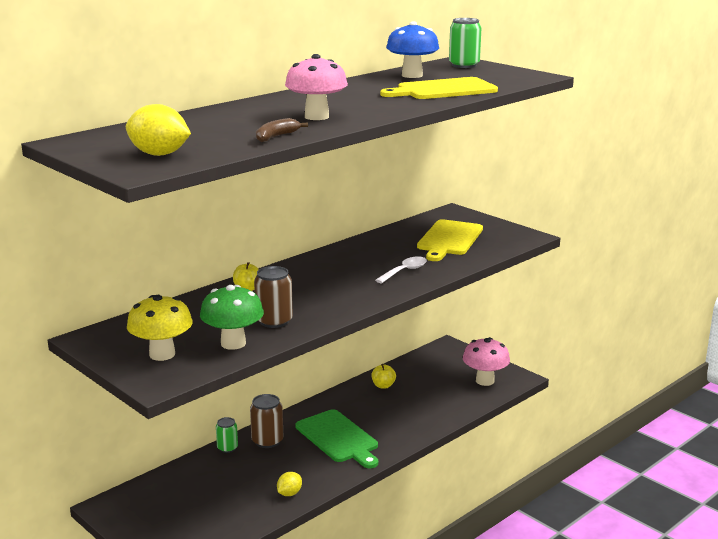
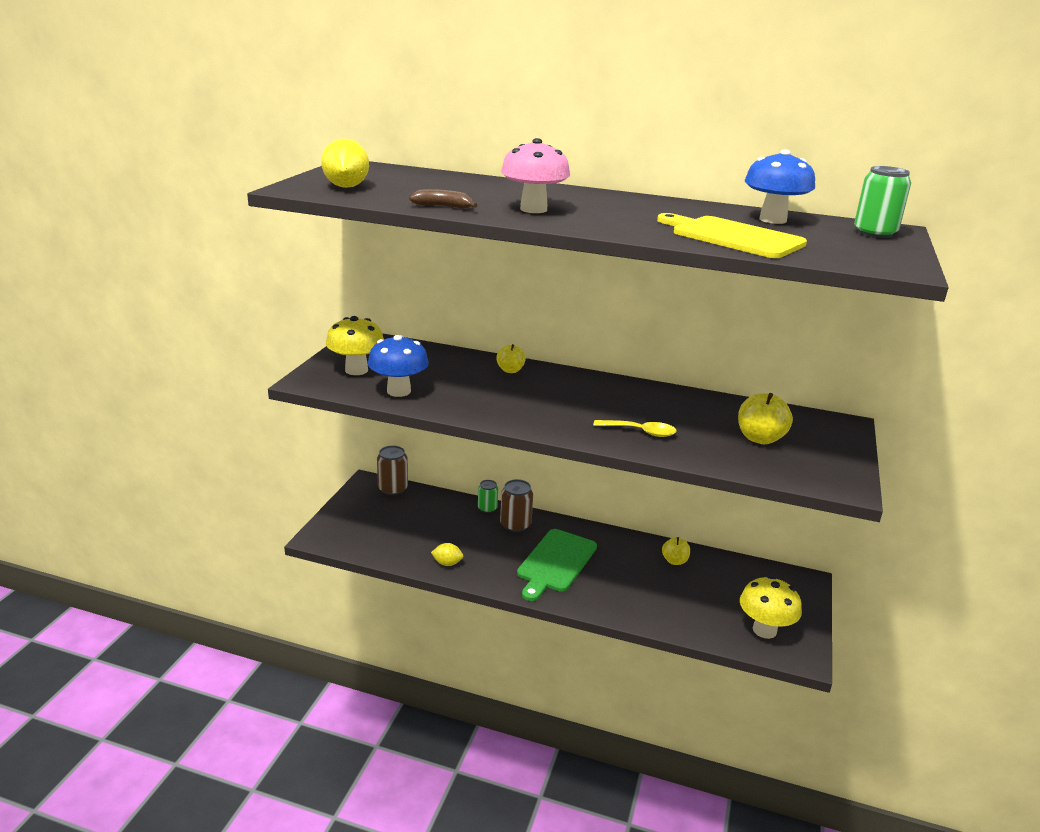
camera: 60 degrees right, 5 degrees up
(233, 343) = (399, 391): green mushroom -> blue mushroom
(274, 321) = (457, 397): brown can -> brown can (393, 489)
(404, 271) = (640, 432): white spoon -> yellow spoon
(449, 239) = (760, 438): yellow cutting board -> yellow apple
(485, 381) = (764, 630): pink mushroom -> yellow mushroom

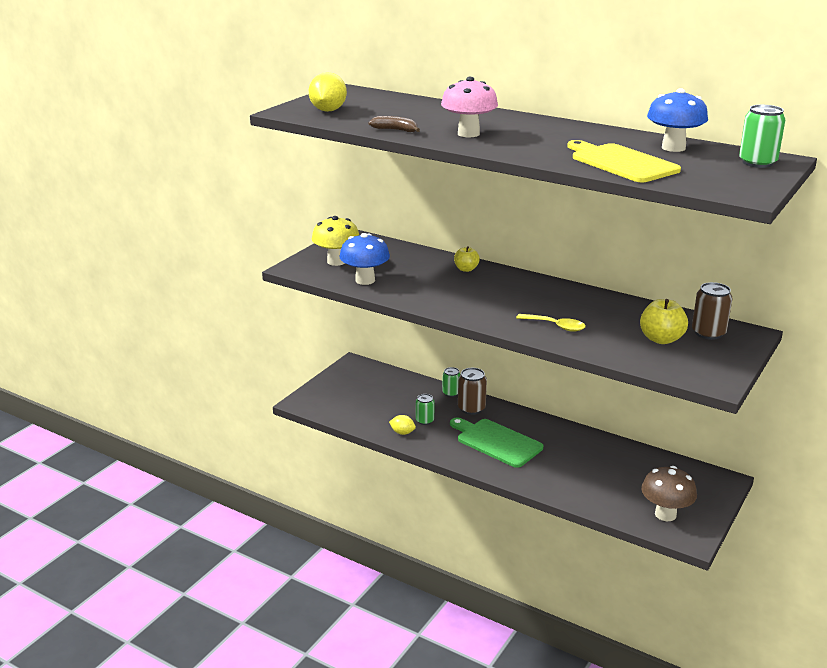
camera: 15 degrees right, 0 degrees up
(393, 489) = (373, 370): brown can -> brown can (708, 333)
(468, 545) = (424, 421): none -> green can
(555, 563) = (496, 442): green cutting board -> green cutting board turned 90 degrees clockwise
(674, 561) = (605, 451): yellow apple -> none
(764, 630) = (665, 514): yellow mushroom -> brown mushroom

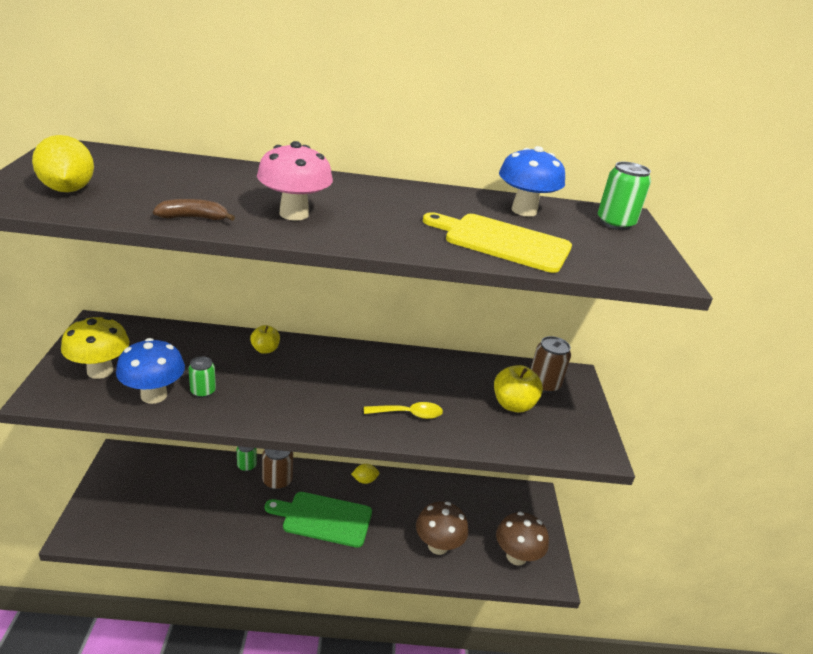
camera: 35 degrees left, 5 degrees up
(402, 433) = (219, 540): yellow lemon -> yellow lemon (364, 480)
(424, 421) = (236, 514): green can -> green can (203, 391)
(590, 486) = (438, 546): none -> brown mushroom

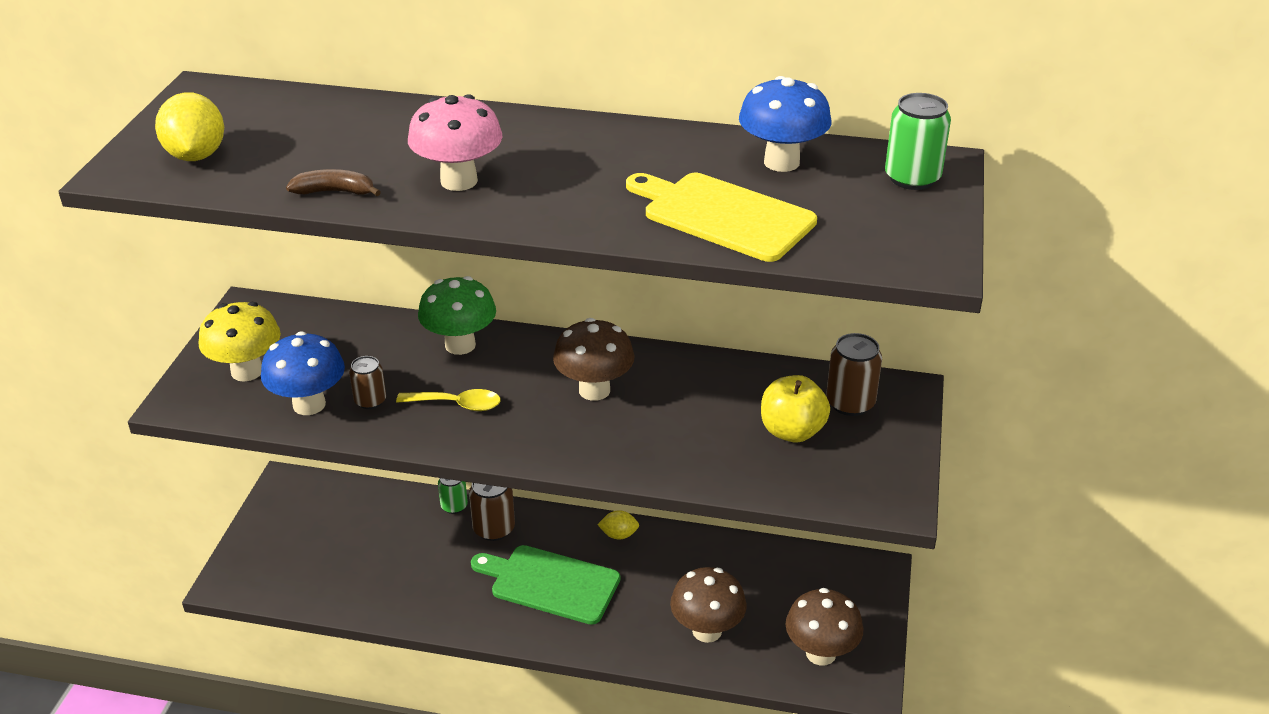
camera: 15 degrees right, 5 degrees up
(203, 391) = (370, 401): green can -> brown can
(265, 349) = (460, 345): yellow apple -> green mushroom
(369, 379) = (594, 390): none -> brown mushroom
(408, 414) = (636, 439): yellow spoon -> yellow spoon (457, 404)

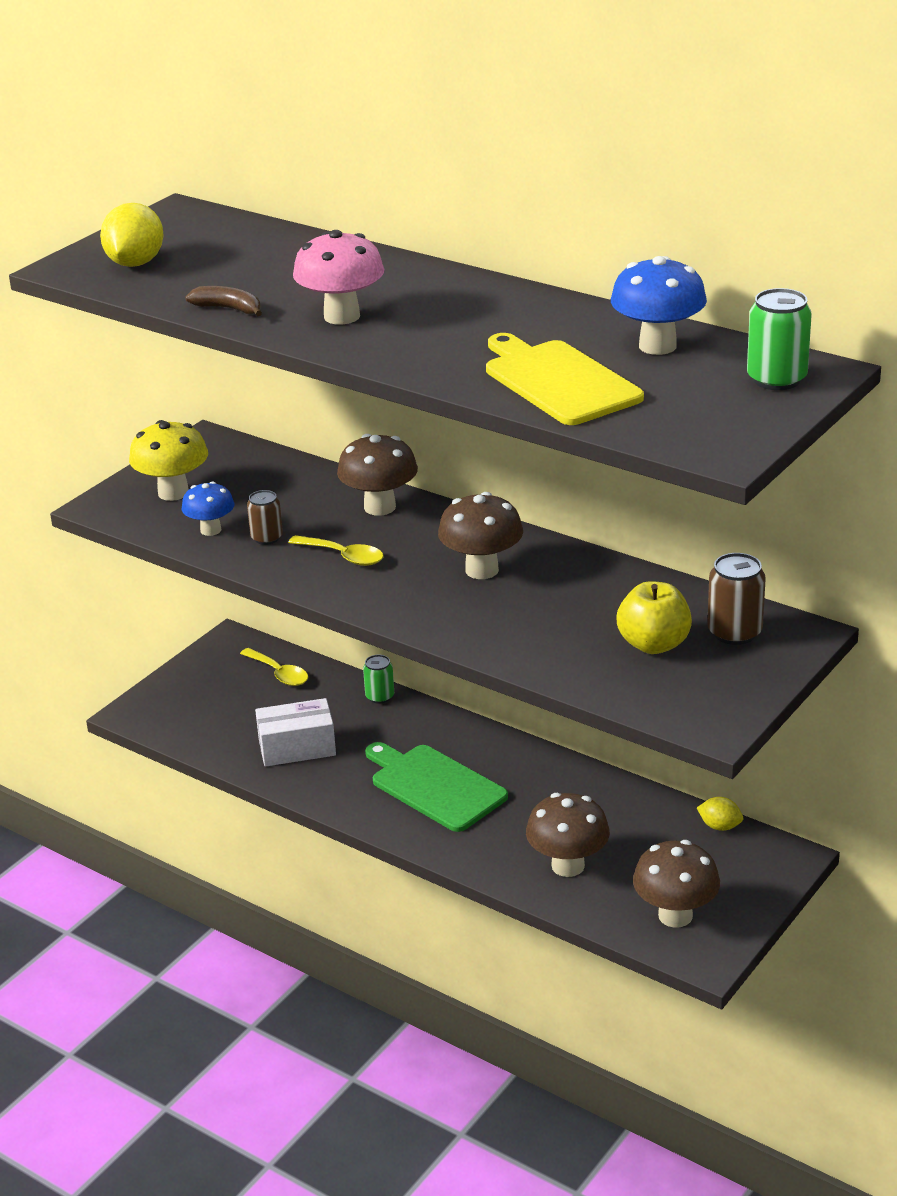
camera: 25 degrees right, 5 degrees down
(309, 404) = (211, 530): blue mushroom -> blue mushroom, size x0.65
(348, 506) = (278, 673): none -> yellow spoon
(405, 578) = (297, 748): none -> white box
(460, 345) = (380, 507): green mushroom -> brown mushroom
(494, 528) = (407, 725): brown can -> none
(619, 535) = (530, 759): yellow lemon -> yellow lemon (719, 826)

